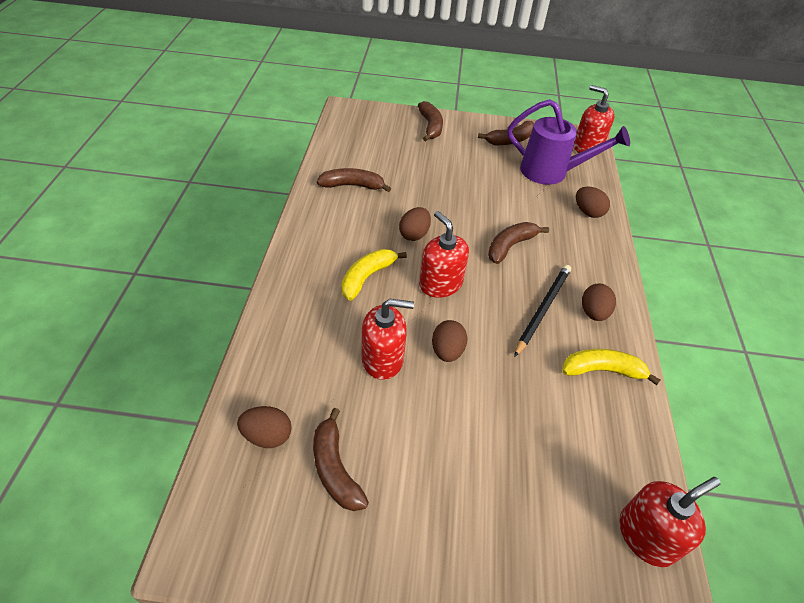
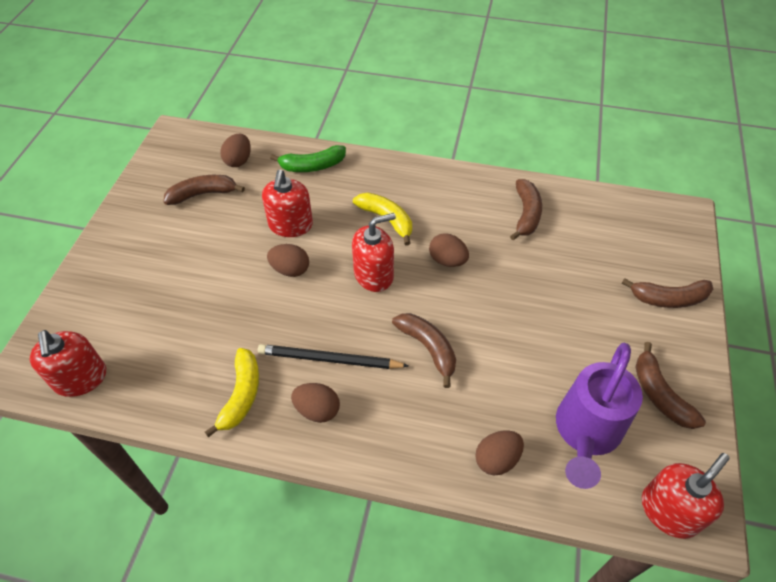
camera: 100 degrees right, 5 degrees up
(282, 349) = (312, 166): none -> green banana
(542, 309) = (329, 359): black pencil -> black pencil turned 150 degrees clockwise

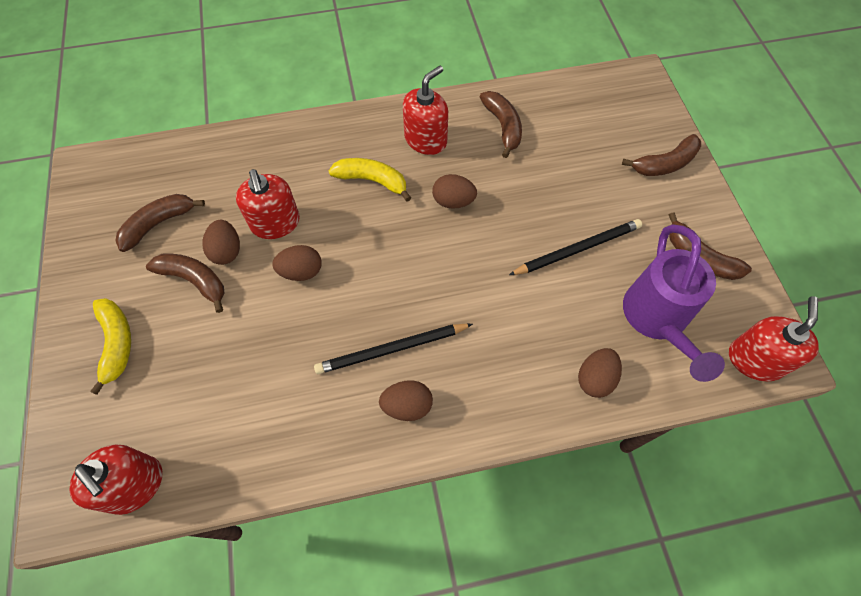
camera: 25 degrees left, 10 degrees up
(238, 160) = (178, 171): brown egg -> brown egg (227, 251)
(241, 395) = (322, 425): yellow banana -> yellow banana (116, 343)
(312, 166) = (264, 149): green banana -> none
(374, 275) = (389, 244): red soap dispenser -> red soap dispenser (426, 140)
(428, 348) = (480, 298): brown banana -> brown banana (194, 281)
(540, 341) = (577, 249): none -> black pencil

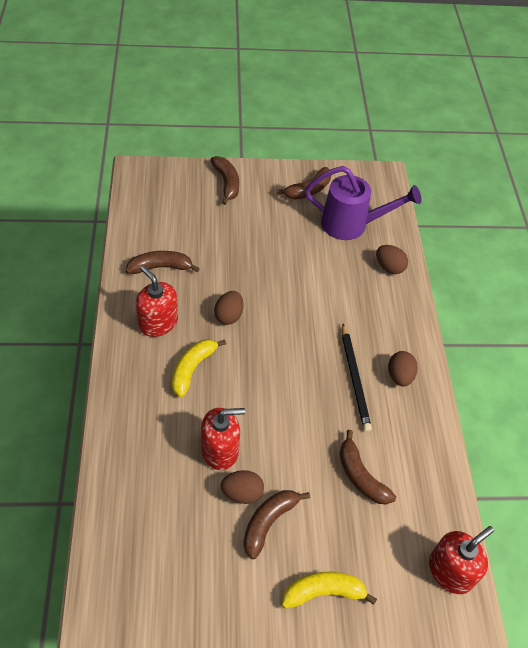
camera: 85 degrees left, 10 degrees down
(158, 224) = (197, 556): brown banana -> brown banana (360, 476)
(301, 272) = (275, 434): brown egg -> none
(577, 249) = (289, 250): black pencil -> none
(755, 360) = (384, 189): red soap dispenser -> none

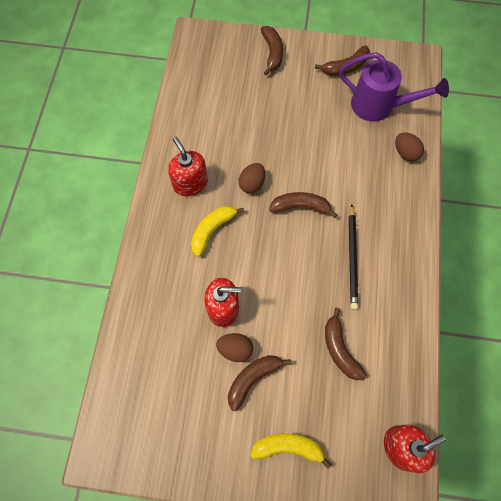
camera: 15 degrees right, 15 degrees up
(160, 267) = (200, 130): brown banana -> brown banana (301, 207)
(399, 376) = (393, 261): brown egg -> none

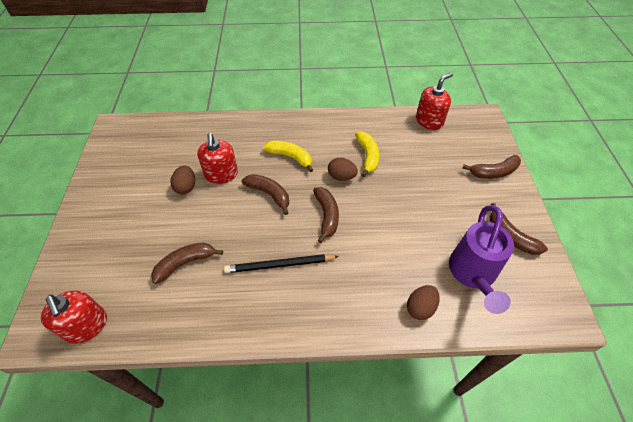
camera: 80 degrees right, 15 degrees down
(190, 183) = (331, 137): red soap dispenser -> red soap dispenser (429, 121)
(253, 379) = (161, 202): brown banana -> brown banana (269, 194)
(288, 447) = (101, 233): yellow banana -> yellow banana (367, 156)

